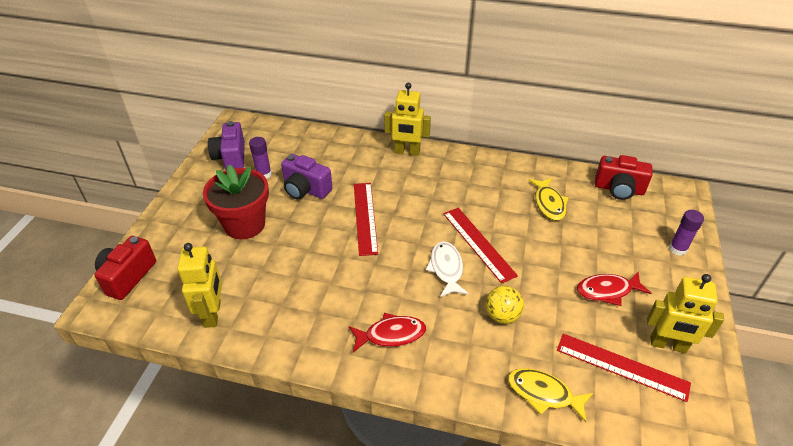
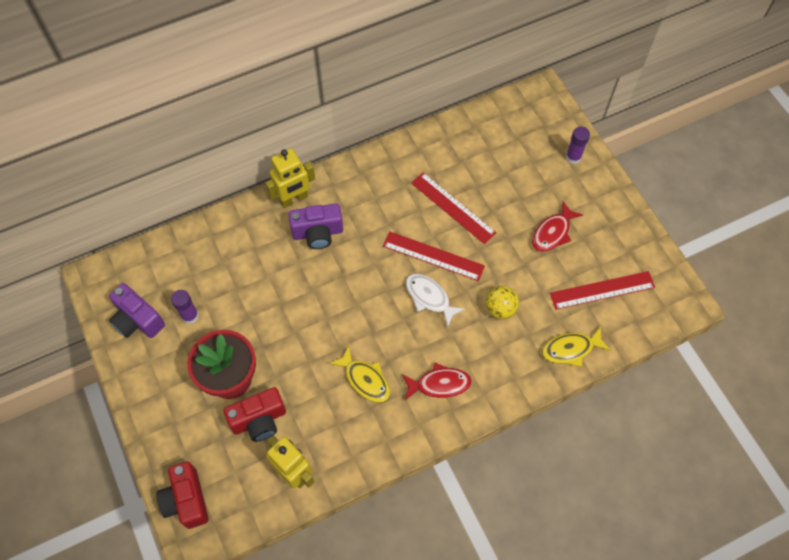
camera: 40 degrees left, 20 degrees up
(305, 189) = (245, 304): purple camera -> purple camera (318, 233)
(365, 217) = (324, 296): red ruler -> red ruler (453, 207)
(391, 334) = (439, 384): red fish -> red fish turned 45 degrees clockwise
(549, 203) = (454, 176): yellow fish -> yellow fish (365, 379)
(619, 189) = (495, 123): red camera -> red camera (259, 420)
(668, 345) = (618, 250): yellow robot -> none

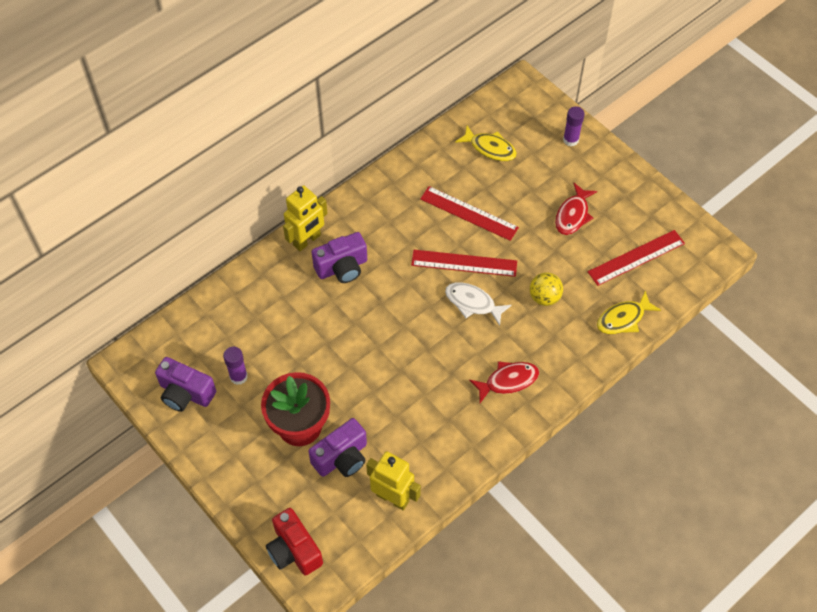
camera: 15 degrees left, 5 degrees down
(259, 420) = (342, 458): red camera -> purple camera
(365, 379) = (434, 394): yellow fish -> yellow fish (490, 148)

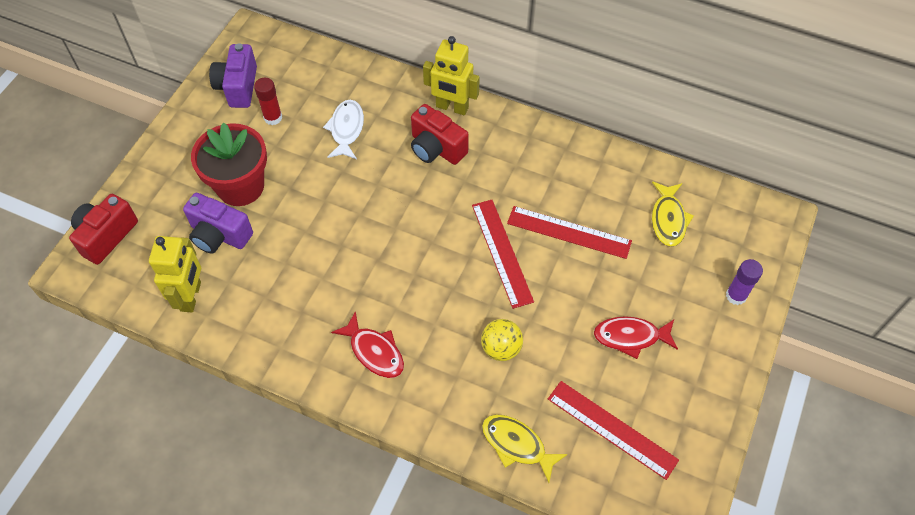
camera: 65 degrees right, 0 degrees up
(238, 376) = (273, 118): purple glue stick -> red glue stick
(342, 267) = (436, 148): purple camera -> red camera
(469, 213) = (569, 232): red ruler -> red ruler turned 75 degrees counterclockwise
(473, 303) = (455, 280): white fish -> white fish (346, 129)

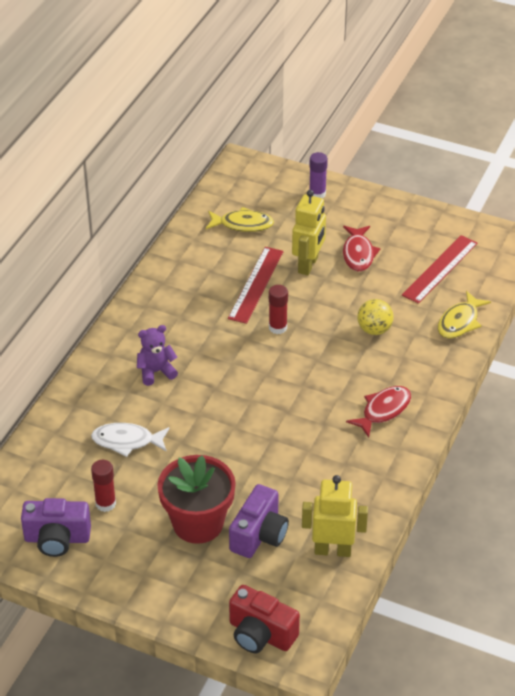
camera: 90 degrees left, 15 degrees down
(436, 148) = (156, 372): red camera -> purple teddy bear
(452, 107) = (104, 361): yellow robot -> yellow robot (308, 265)
(502, 252) = (277, 327): red ruler -> red glue stick

